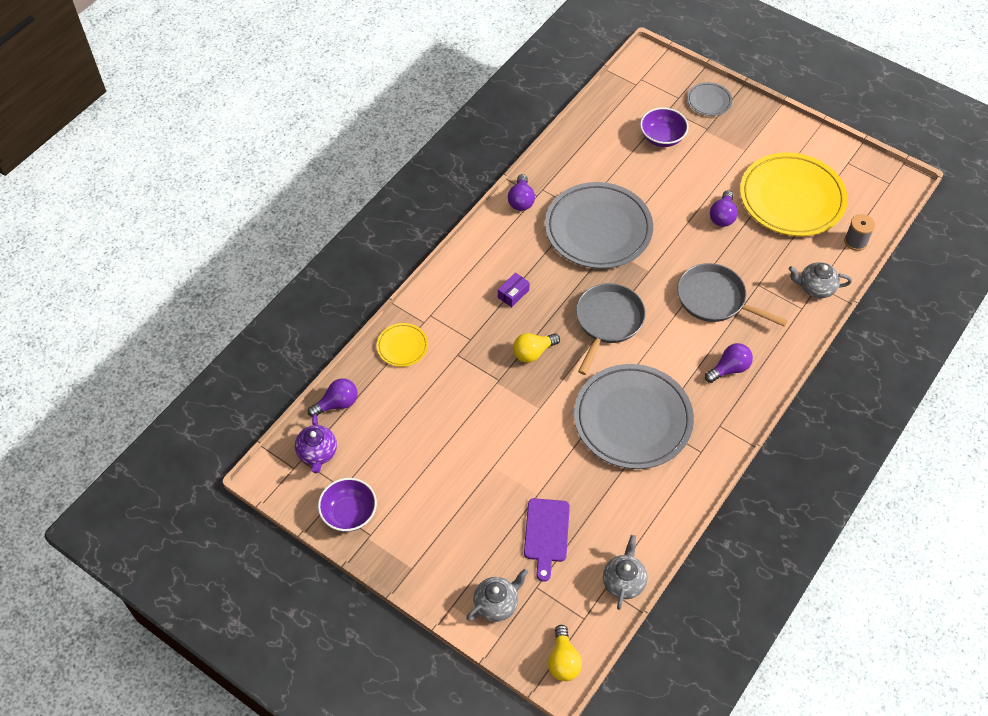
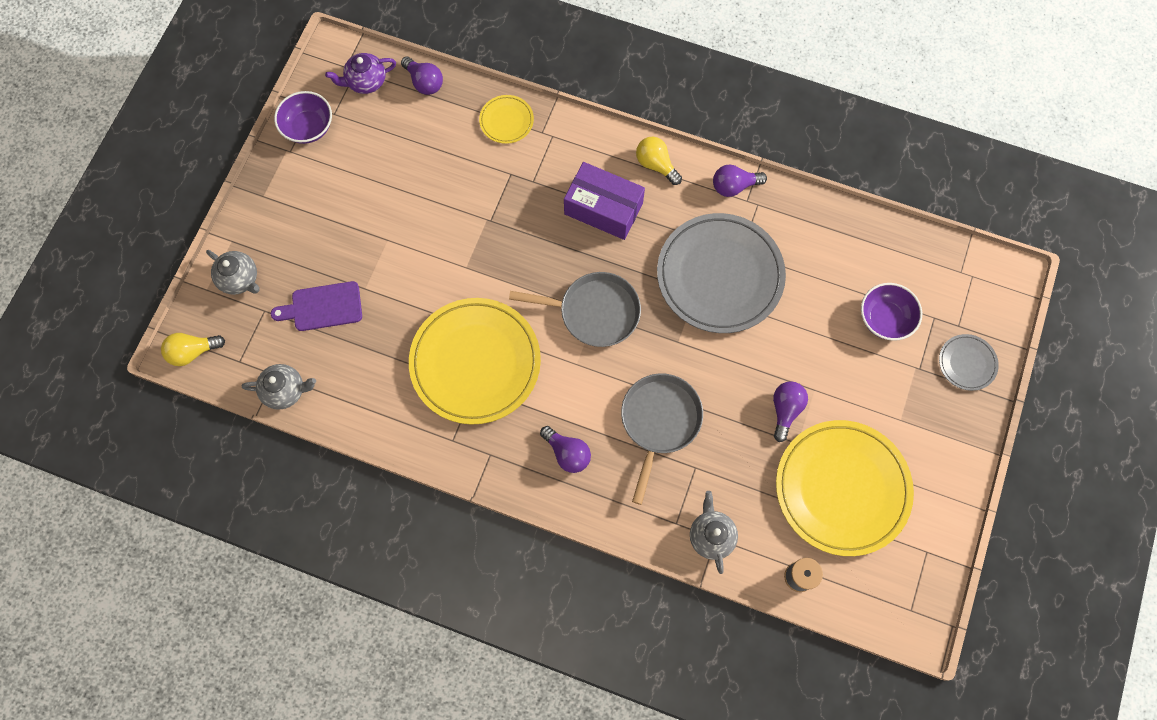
camera: 75 degrees right, 15 degrees up
(513, 294) = (603, 208): purple box -> purple box, size x2.17
(533, 352) = (533, 245): yellow light bulb -> yellow light bulb (656, 165)
(632, 419) = (475, 362): grey plate -> yellow plate
(722, 216) = (785, 410): purple light bulb -> purple light bulb turned 105 degrees clockwise

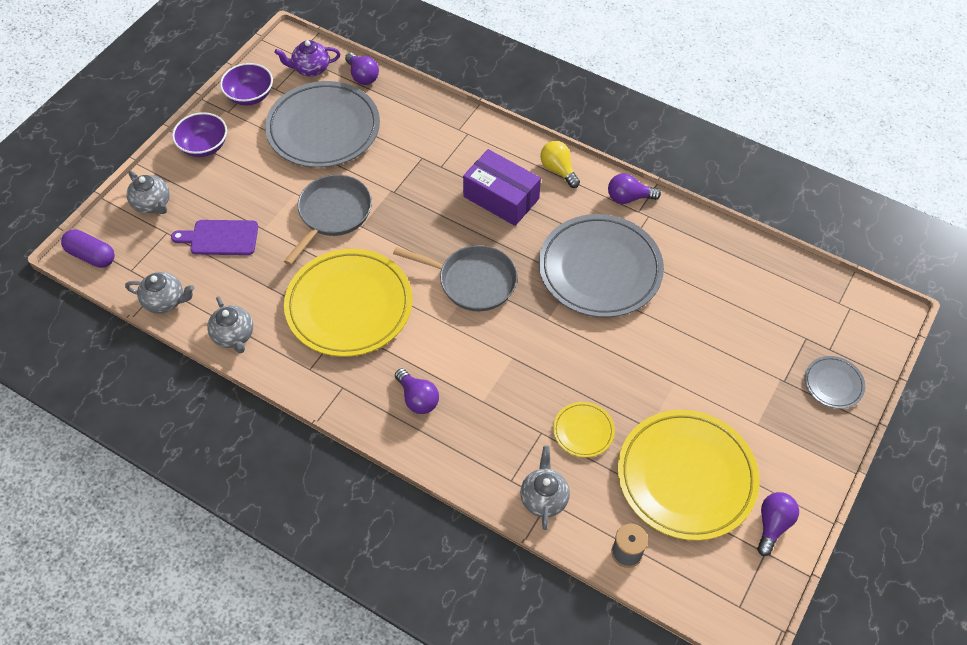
camera: 10 degrees right, 15 degrees down
(193, 352) = (91, 256): yellow light bulb -> purple capsule
(367, 417) = (234, 336): none -> grey teapot
(398, 156) = (323, 129): none -> grey plate
(506, 121) = (428, 116): yellow plate -> yellow plate (583, 431)
(659, 422) = (514, 386): grey pan -> grey pan (332, 214)
(785, 410) = (641, 396): purple light bulb -> purple light bulb (772, 525)
(884, 319) = (756, 331): purple bowl -> purple bowl (204, 146)

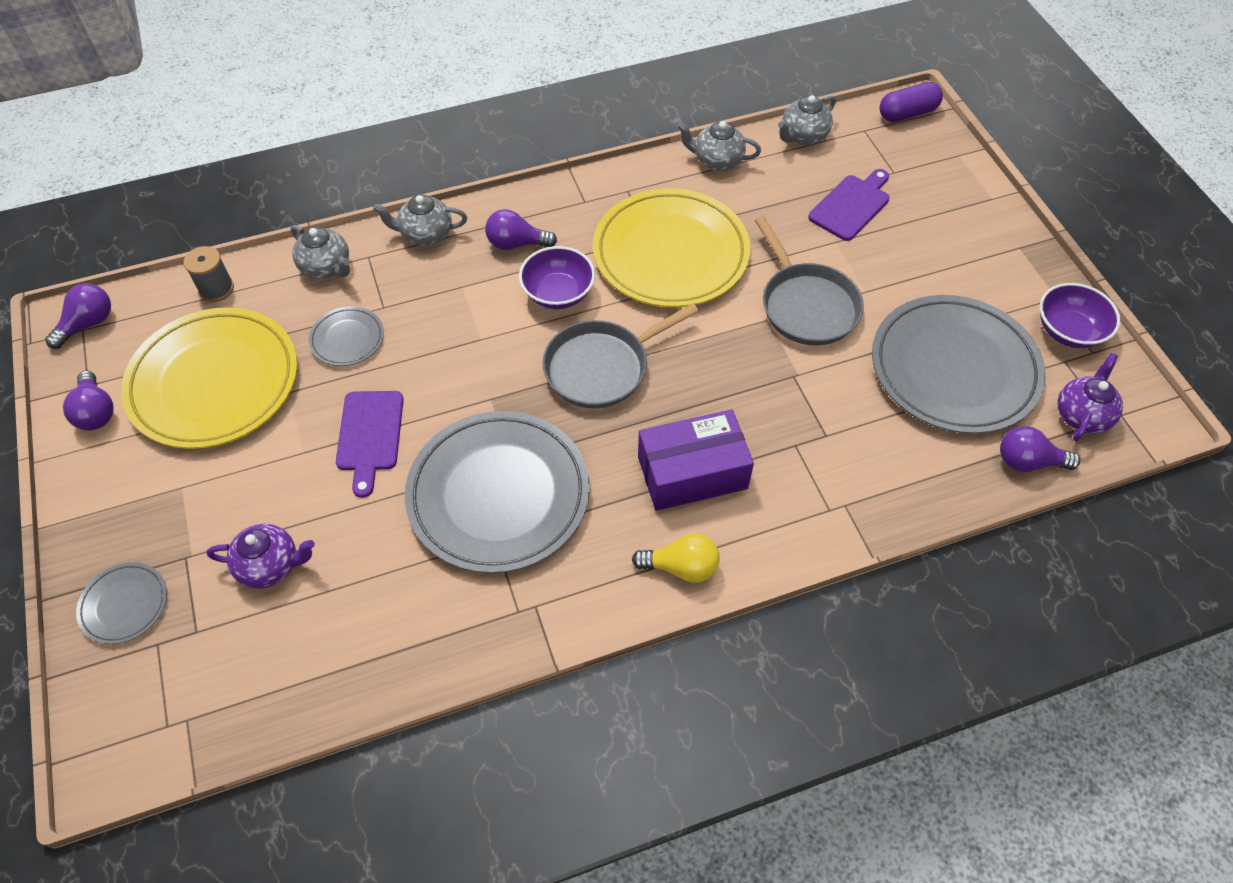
camera: 130 degrees right, 0 degrees up
(153, 204) = (944, 179): grey teapot -> grey teapot (425, 234)
(204, 146) = (1005, 253): purple bowl -> purple bowl (558, 293)
(583, 431) = (347, 339): yellow plate -> grey plate
(628, 198) = (565, 612): purple light bulb -> purple light bulb (88, 324)
(630, 358) = (370, 436): none -> purple cutting board
(743, 337) = (271, 565): none -> purple teapot

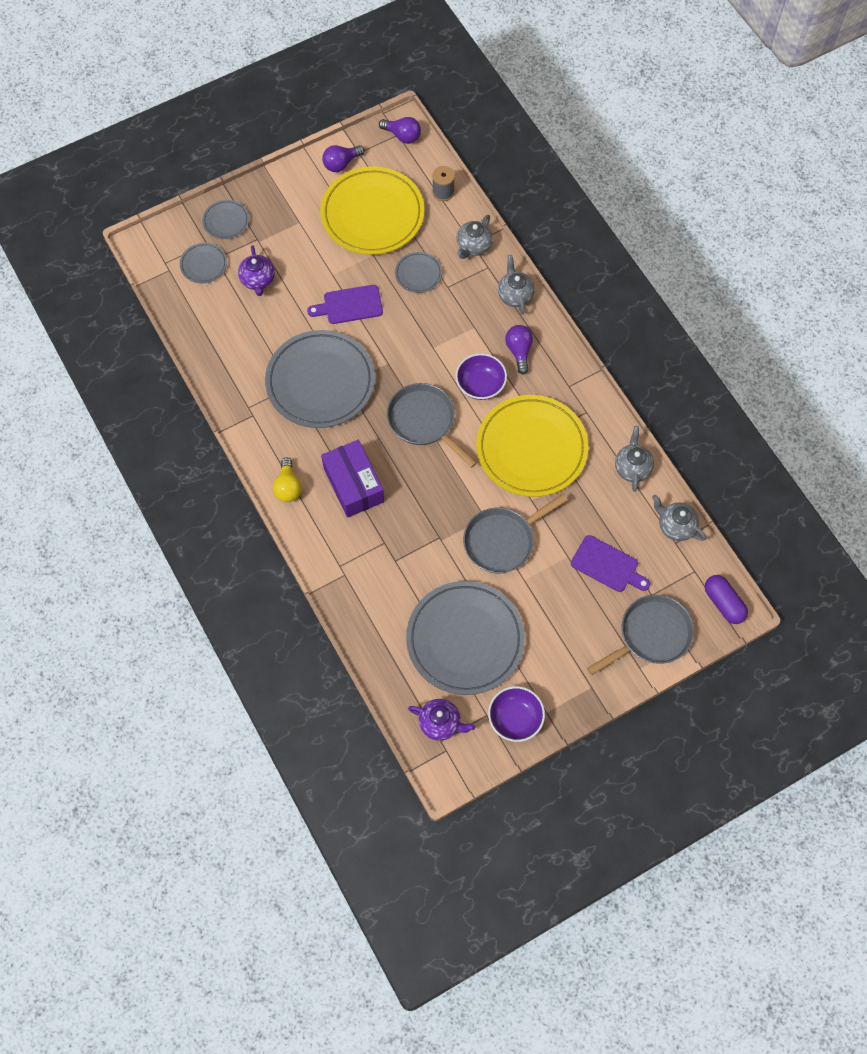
camera: 80 degrees right, 10 degrees up
(200, 654) = (203, 264): none -> grey plate
(948, 181) = (651, 635): none -> grey pan
(1028, 462) = (396, 686): purple light bulb -> none

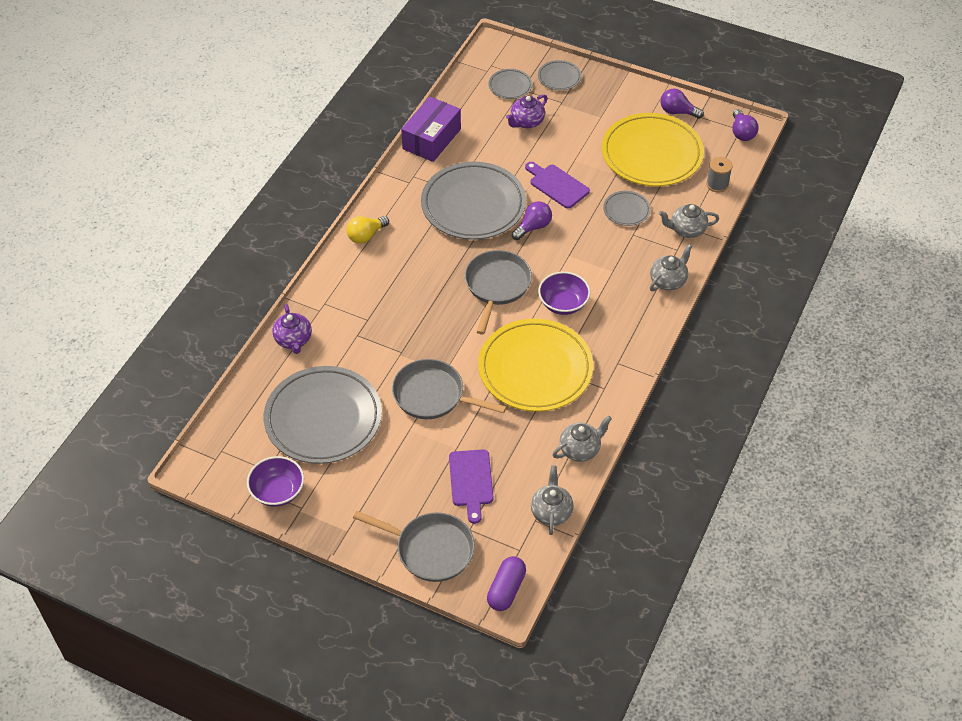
camera: 55 degrees right, 15 degrees down
(353, 485) = (402, 273): purple box -> purple box (432, 139)
(441, 723) = (236, 442): purple teapot -> purple teapot (293, 340)
(519, 351) = (618, 312): purple light bulb -> purple light bulb (533, 227)

